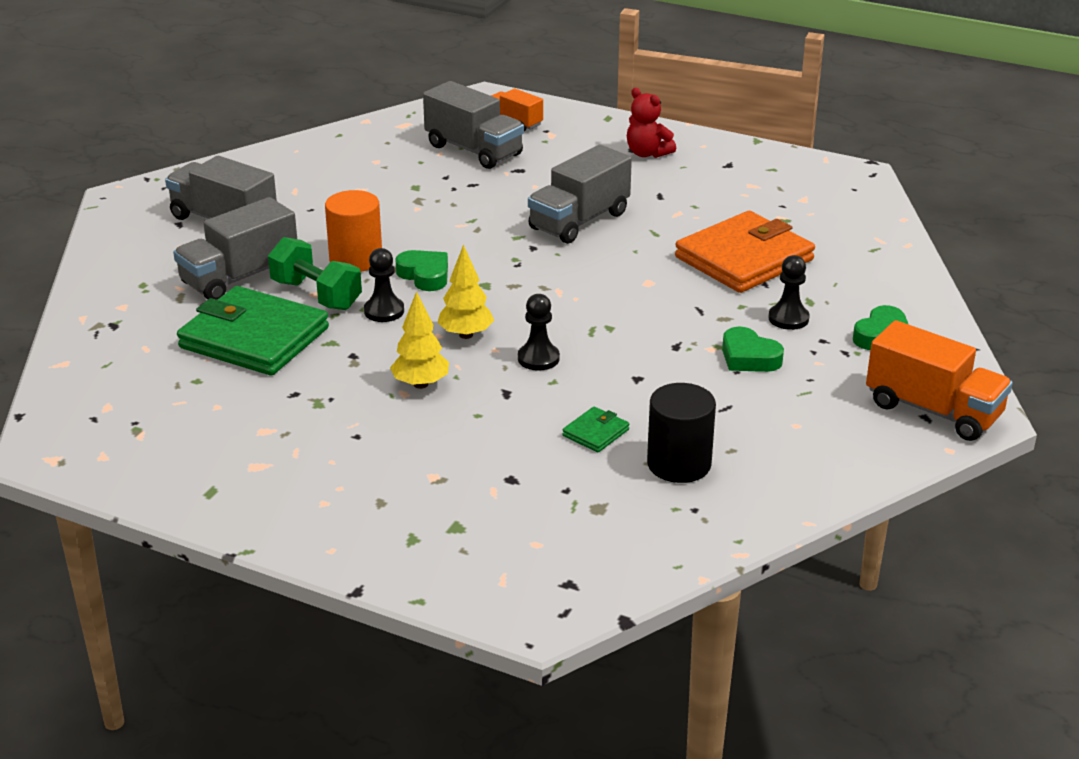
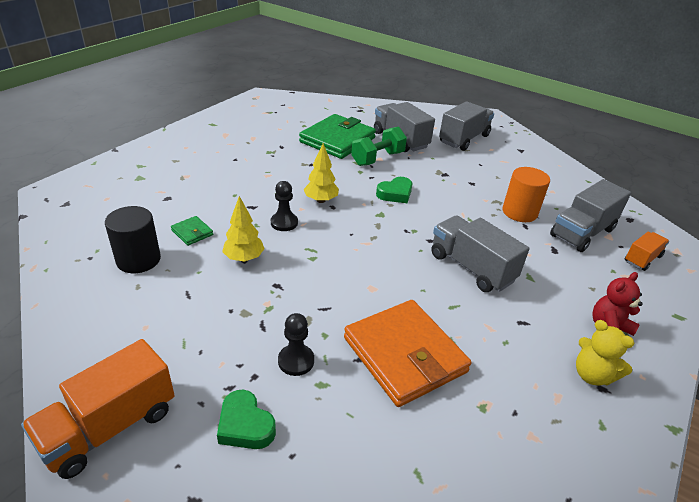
camera: 95 degrees right, 5 degrees up
(356, 259) = (417, 173): orange cylinder -> orange cylinder (519, 212)
(384, 311) = (355, 177): black pawn -> none
(420, 384) = (274, 180): yellow tree -> yellow tree (244, 258)
(715, 167) = (592, 375): none -> yellow teddy bear
(749, 357) = (246, 321): green heart -> none

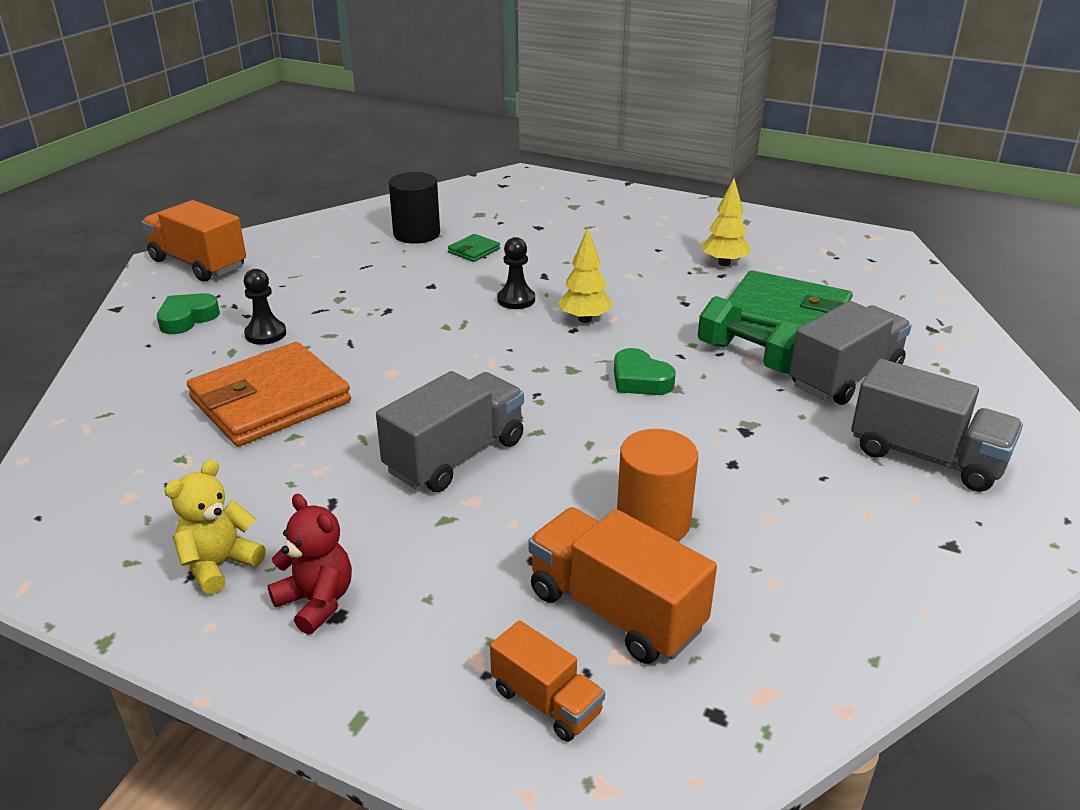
camera: 85 degrees right, 5 degrees down
(244, 258) = (433, 285): yellow tree -> yellow tree (724, 263)
(582, 232) = (615, 610): grey truck -> orange truck

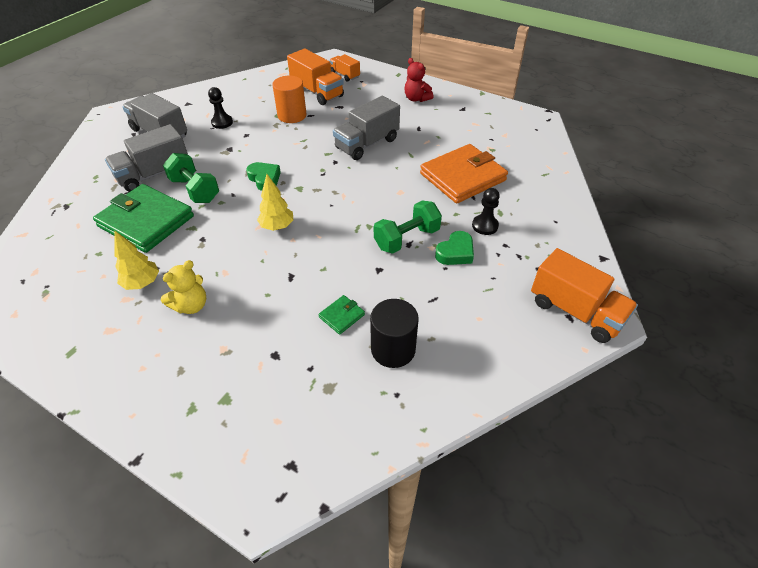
camera: 175 degrees left, 15 degrees up
(187, 318) = (545, 243): green heart -> green heart (455, 252)
(219, 565) = (454, 110): yellow teddy bear -> yellow teddy bear (191, 305)
(389, 315) = (407, 239): none -> green dumbbell
(516, 300) = (318, 249): black pawn -> black pawn (222, 122)

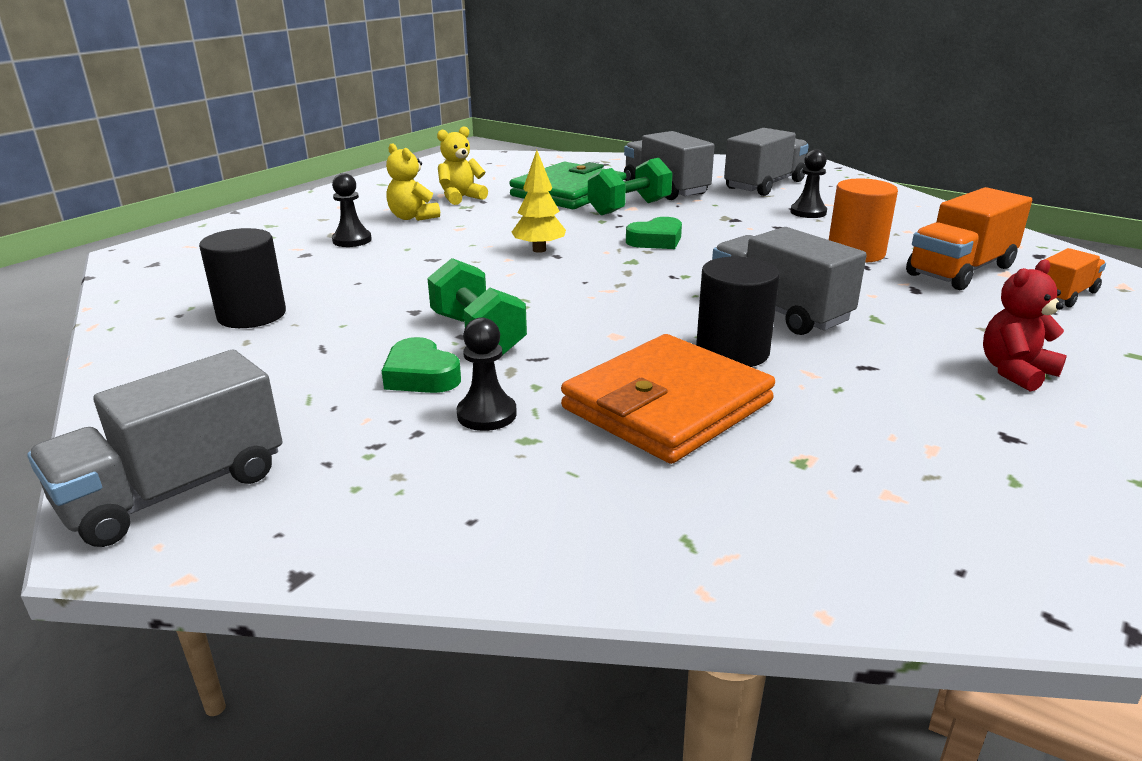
camera: 95 degrees right, 20 degrees down
(142, 283) = (461, 198): yellow tree -> yellow teddy bear
(245, 332) = (352, 240): none -> black pawn
(342, 316) = (338, 286): green wallet -> none
(412, 159) = (732, 352): none -> black cylinder
(463, 177) = (667, 405): orange wallet -> orange wallet turned 75 degrees clockwise
(575, 311) = (175, 491): orange truck -> grey truck

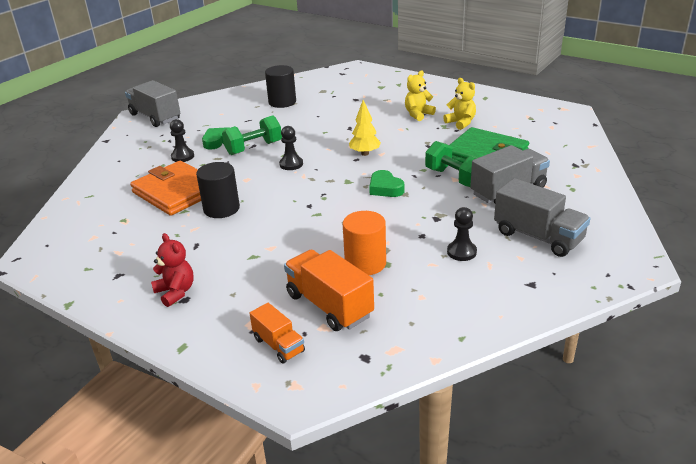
camera: 90 degrees right, 5 degrees up
(352, 240) = (376, 105): black pawn -> black pawn (291, 164)
(778, 311) = (268, 225): grey truck -> none

